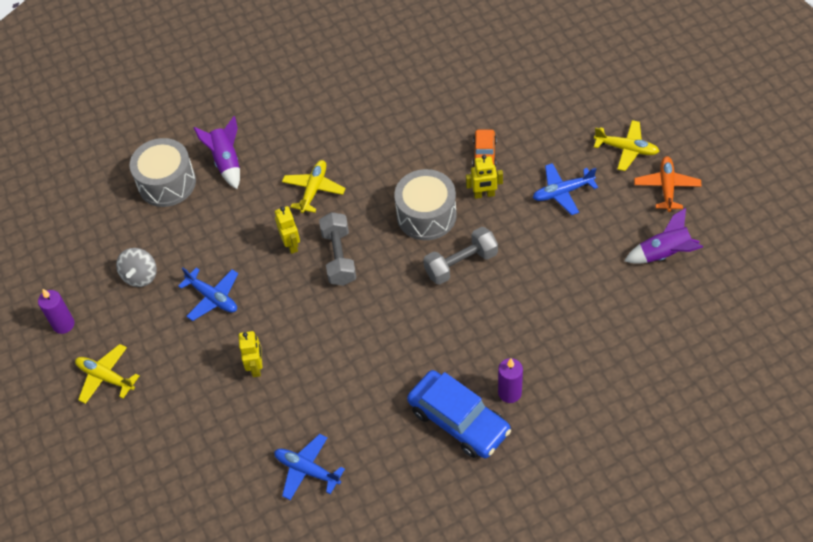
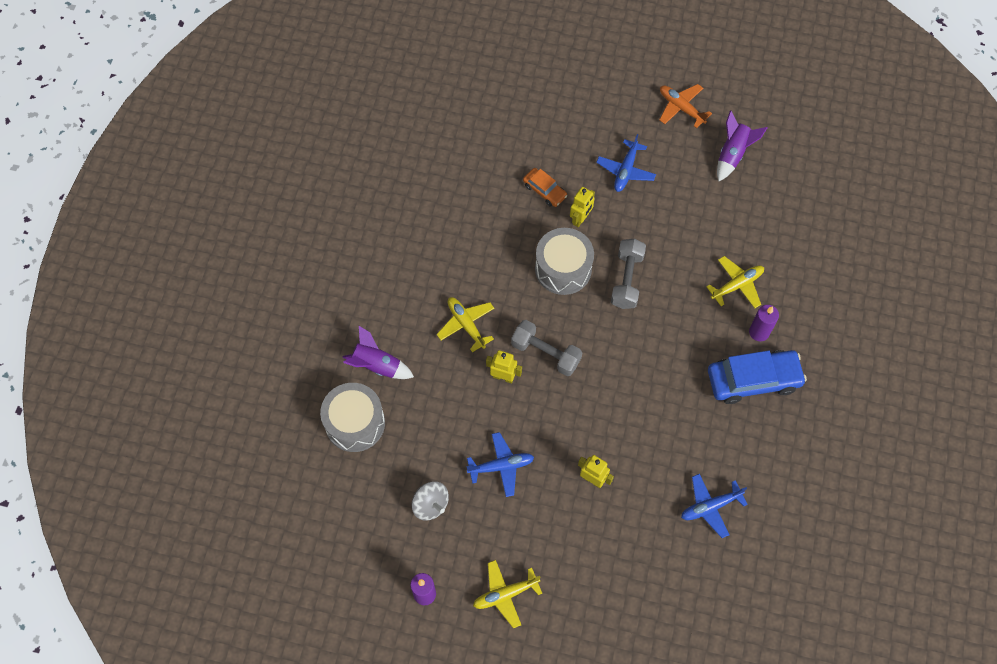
camera: 55 degrees left, 10 degrees up
(626, 149) = (626, 104): yellow plane -> yellow plane (737, 285)

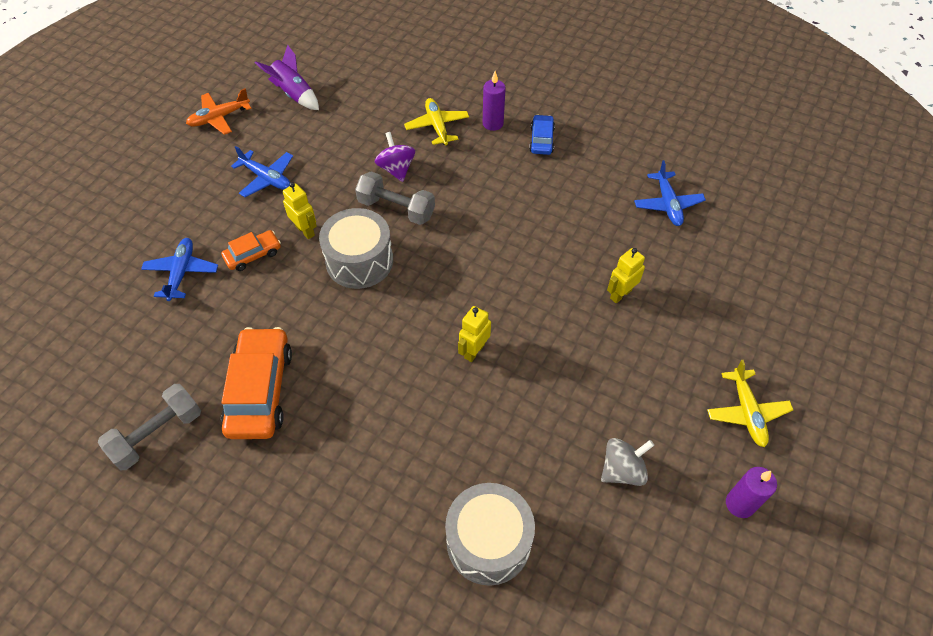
camera: 75 degrees left, 10 degrees down
(377, 365) = (413, 494): purple rocket -> none
(429, 240) = (260, 390): none -> orange car
(466, 324) = (392, 374): yellow plane -> none
(501, 466) = (587, 379): blue plane -> blue plane (182, 273)
(546, 353) = (458, 302): grey dumbbell -> grey dumbbell (157, 434)
(672, 266) = (396, 169): none -> purple spinning top
(753, 380) = (541, 140): blue car -> blue car, size x0.53

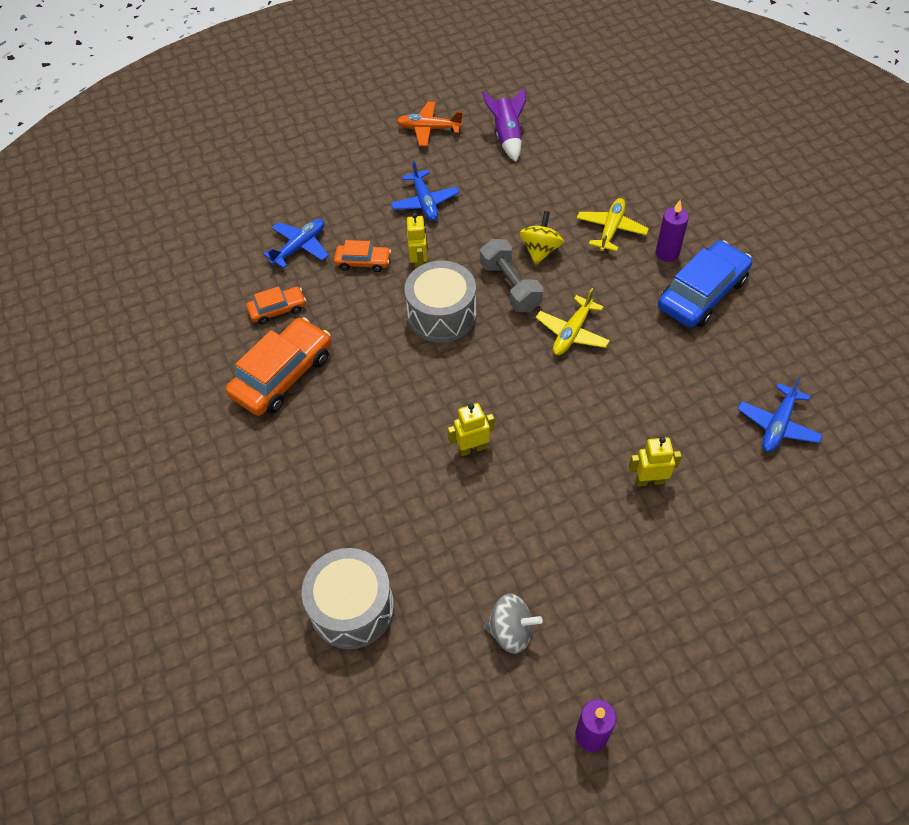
camera: 40 degrees right, 0 degrees up
(157, 434) = (189, 363): grey dumbbell -> none
(206, 337) = (277, 309): none -> orange car
(396, 169) = (540, 250): purple spinning top -> yellow spinning top
(541, 140) = (702, 293): blue car -> blue car, size x1.88
(746, 412) = (675, 663): yellow plane -> yellow plane (572, 333)

